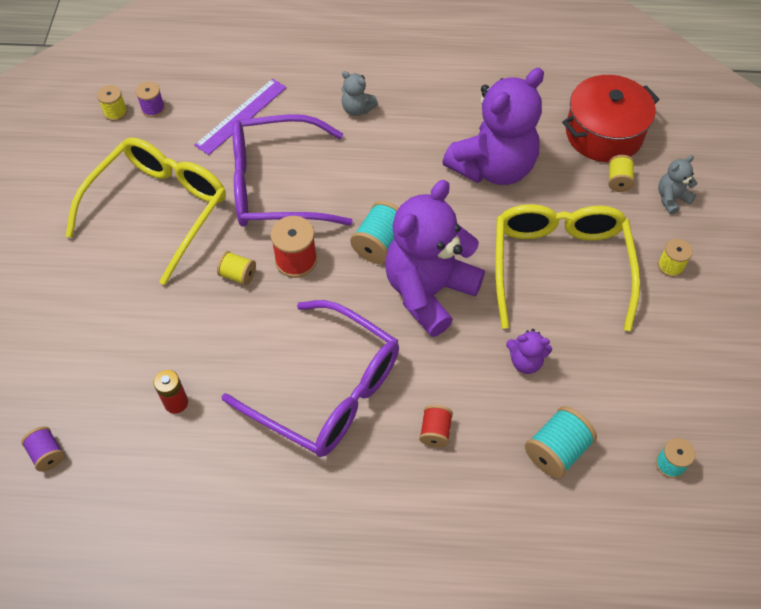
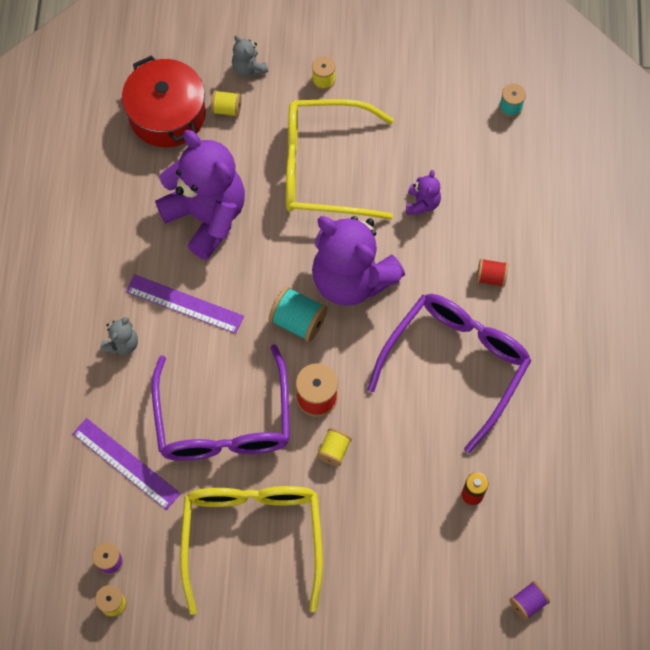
camera: 90 degrees left, 10 degrees up
(159, 209) = (252, 537): yellow glasses -> yellow glasses turned 60 degrees clockwise
(398, 153) = (184, 303): none -> purple ruler
(556, 451) = (503, 187): turquoise spool -> none

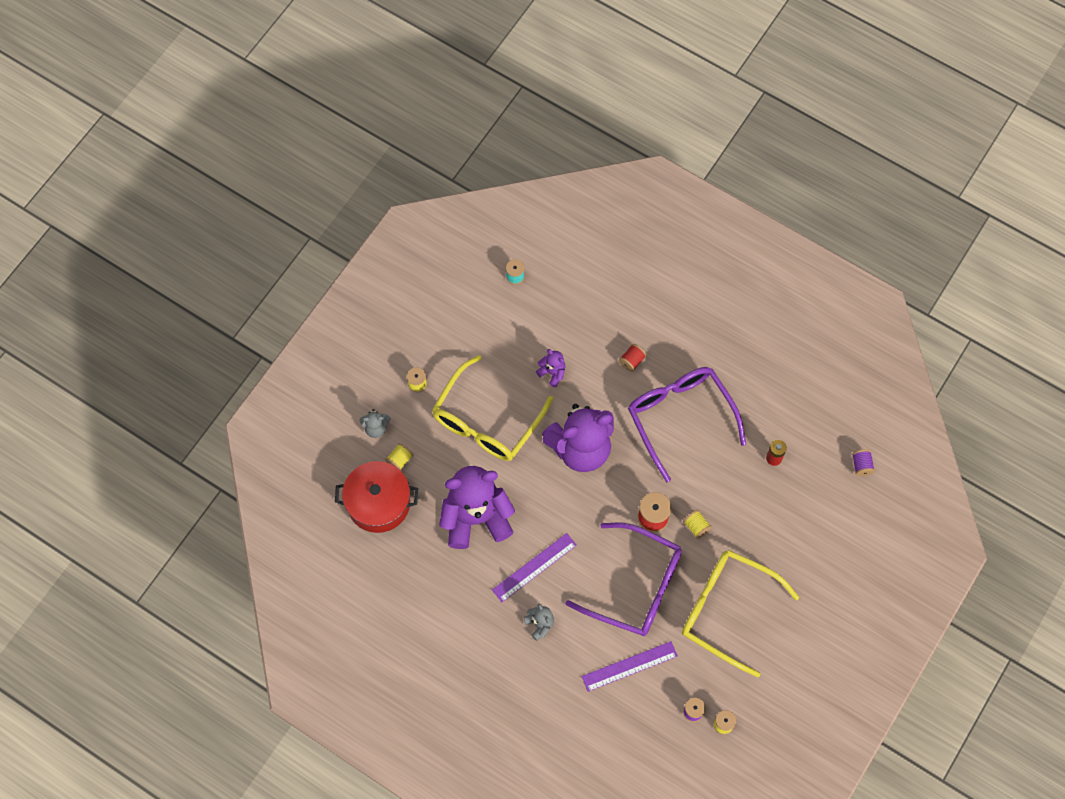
camera: 60 degrees left, 0 degrees up
(298, 321) = (591, 499): turquoise spool -> none

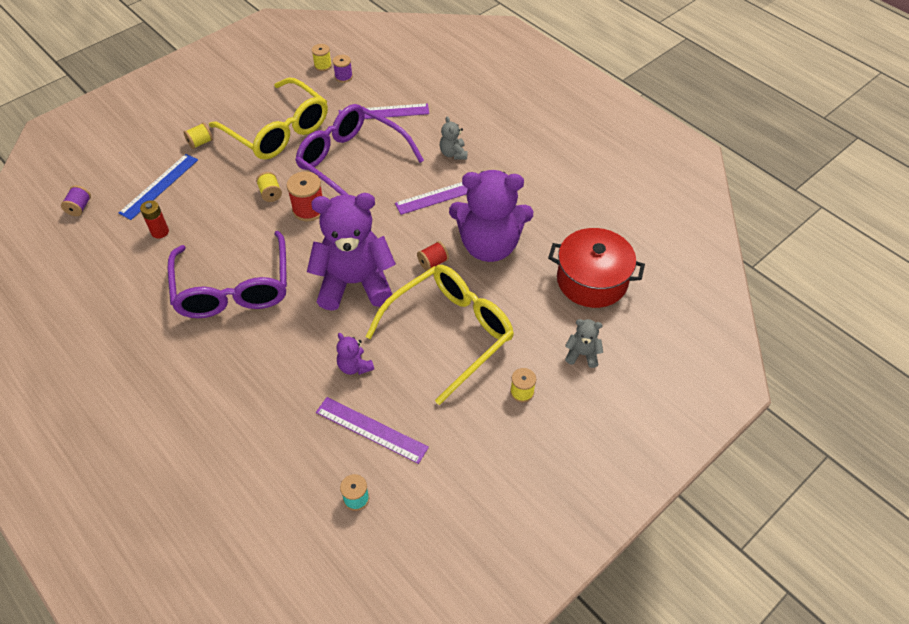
camera: 165 degrees left, 15 degrees down
(400, 460) = (560, 315): yellow spool -> yellow spool (200, 143)
(521, 326) = (371, 429): none -> purple ruler
(632, 361) = (256, 357): red spool -> red spool (433, 262)
(804, 509) = (159, 186): none -> blue ruler

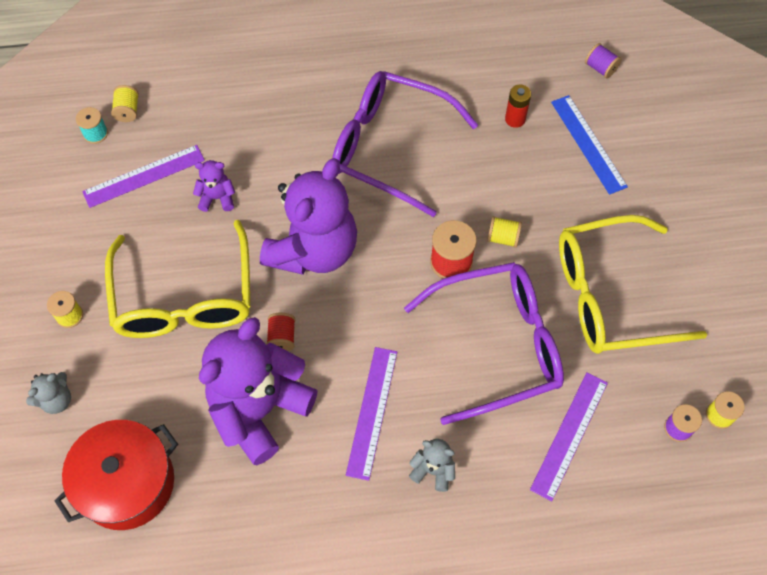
camera: 125 degrees right, 10 degrees up
(200, 143) = (639, 208): yellow spool -> yellow spool (127, 110)

